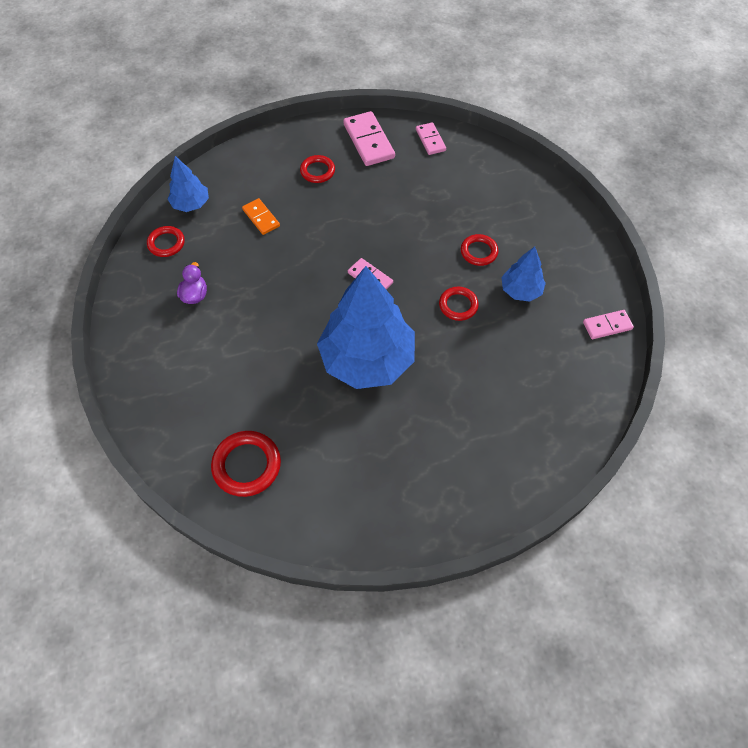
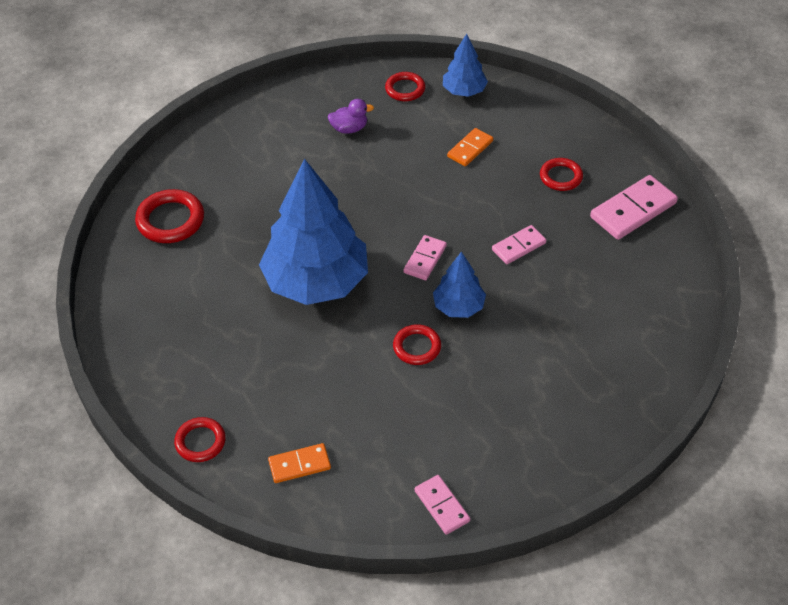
camera: 75 degrees right, 10 degrees down
(430, 140) = (667, 268): pink domino -> pink domino (518, 246)
(479, 252) = (505, 352): red ring -> red ring (200, 442)
(520, 290) = (462, 405): blue tree -> blue tree (458, 307)
(553, 411) = (299, 464): none -> orange domino

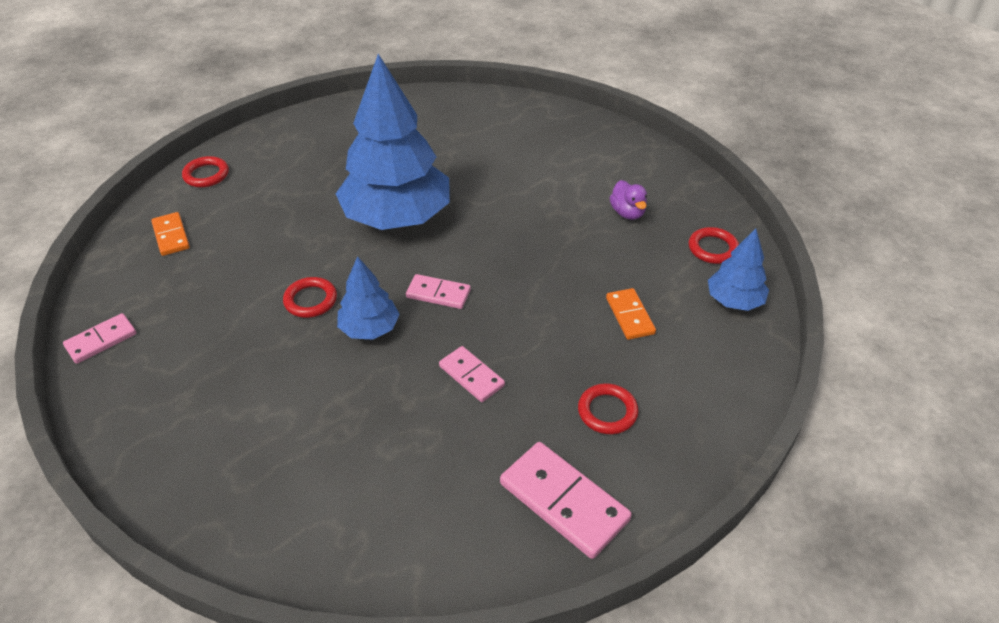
camera: 80 degrees right, 5 degrees down
(170, 220) = (464, 119): red ring -> none
(470, 149) = (629, 316): orange domino -> orange domino turned 45 degrees clockwise

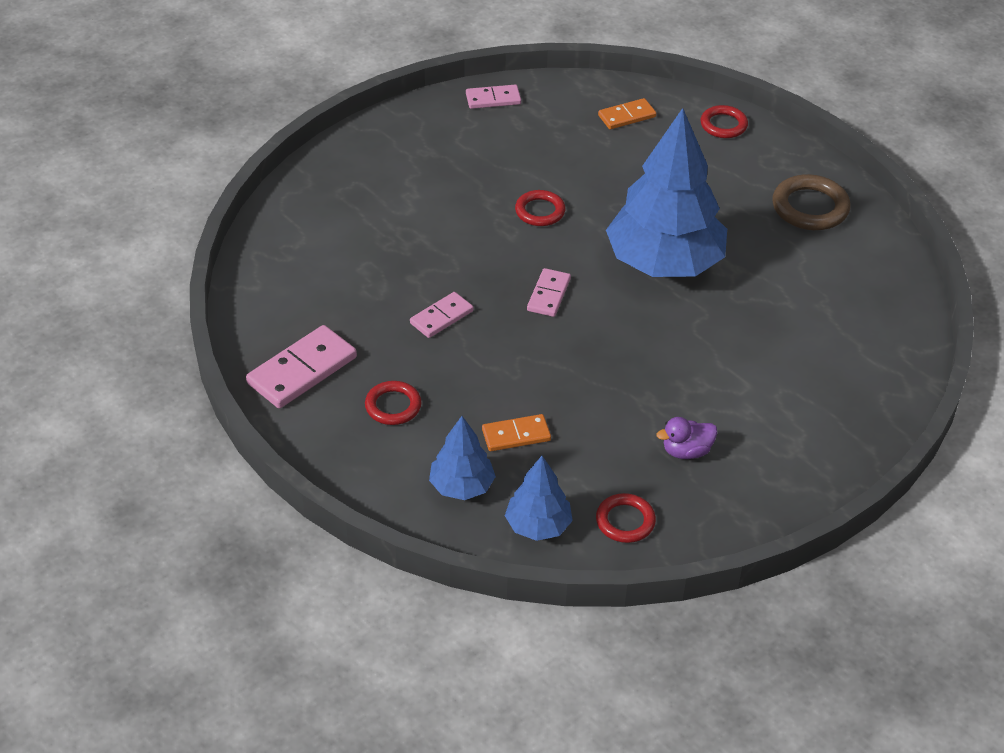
camera: 90 degrees right, 0 degrees up
(101, 340) = (493, 99): pink domino -> pink domino turned 60 degrees counterclockwise
(333, 134) = (810, 207): none -> brown ring
(369, 329) = (502, 250): blue tree -> blue tree (461, 486)

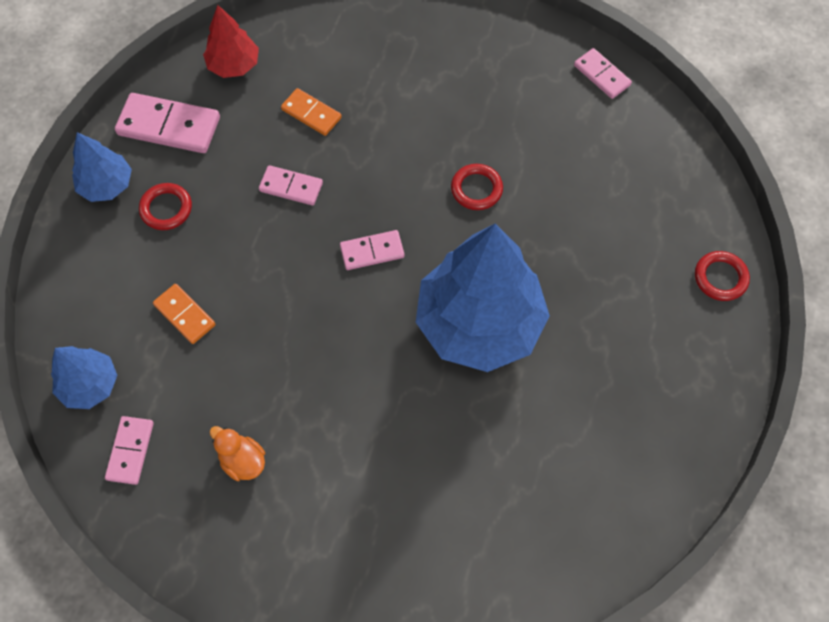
camera: 60 degrees right, 20 degrees up
(274, 302) = (234, 65): none -> red tree
(461, 486) = (104, 305): blue tree -> blue tree (107, 185)
(625, 521) = (130, 451): red ring -> pink domino
(627, 116) = (665, 190): orange domino -> orange domino (311, 114)
(686, 451) = (242, 461): purple duck -> orange duck
(810, 207) = (655, 415): brown ring -> none

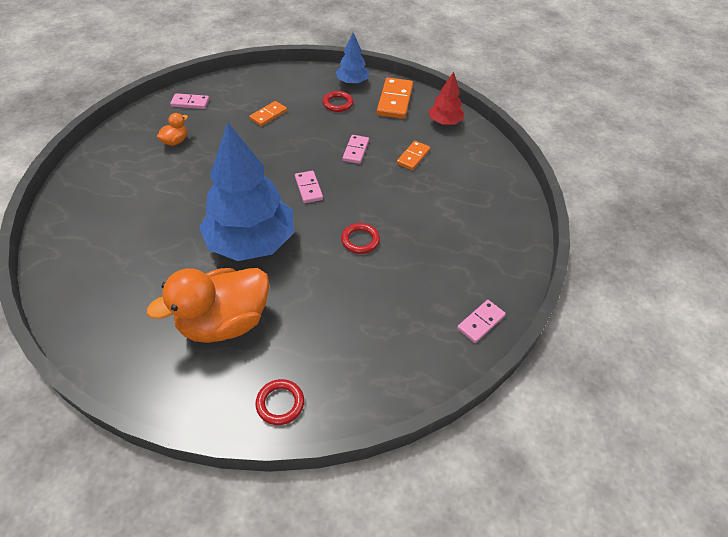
camera: 85 degrees right, 15 degrees down
(90, 385) = (230, 87): blue tree -> none
(169, 126) = (394, 100): pink domino -> orange domino
(615, 345) = (224, 322): none -> orange duck

